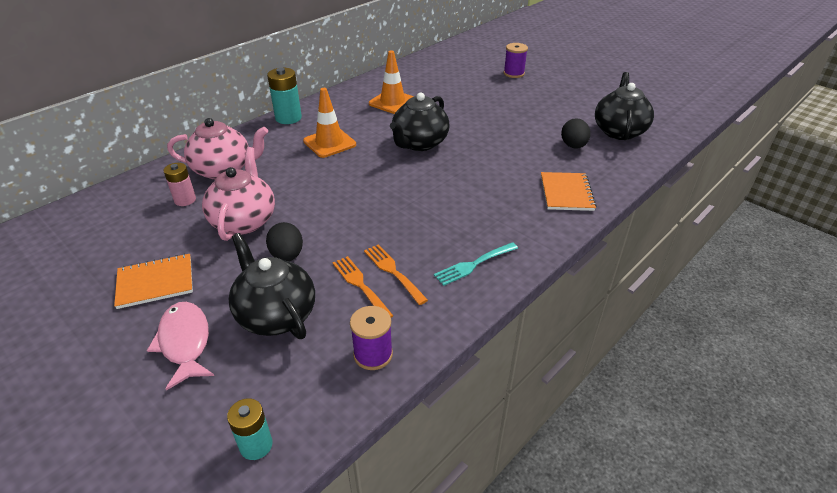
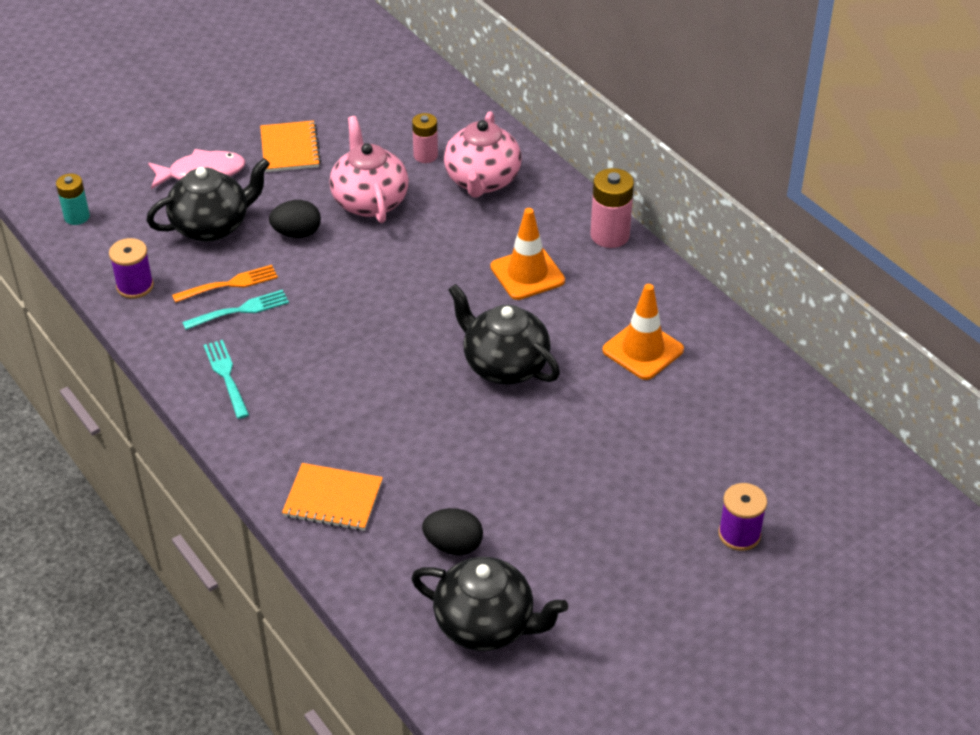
camera: 100 degrees right, 5 degrees up
(244, 221) = (369, 201): pink teapot -> pink teapot turned 120 degrees counterclockwise
(288, 118) = (610, 235): turquoise battery -> pink battery
(393, 271) = (240, 310): orange fork -> turquoise fork

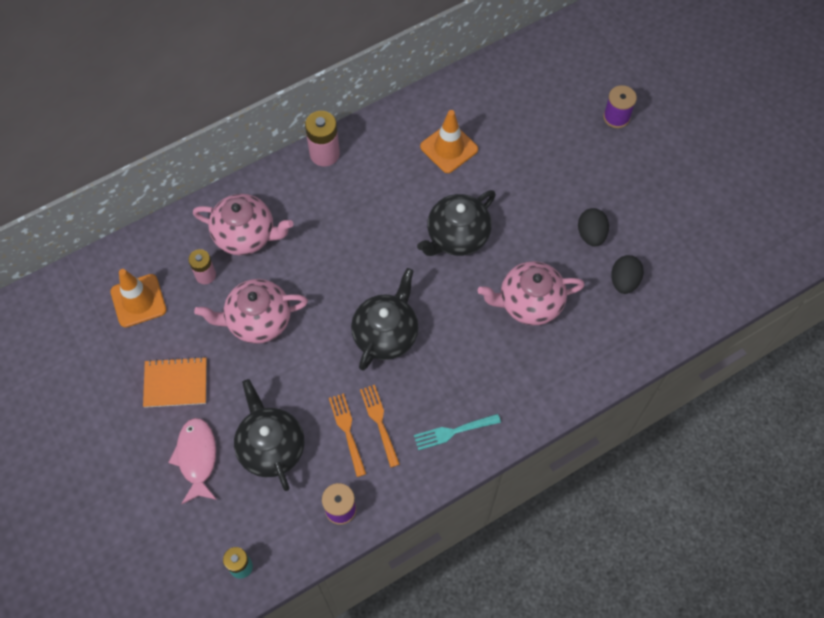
camera: 85 degrees left, 20 degrees up
(240, 310) = (379, 422): turquoise fork -> orange fork
(297, 233) = (290, 378): black egg -> black egg (591, 234)
(333, 499) = (581, 356): orange notebook -> none
(410, 442) = (529, 303): none -> pink teapot
(486, 624) = (689, 266): black teapot -> black teapot (386, 334)
(527, 274) = (361, 213): orange traffic cone -> orange traffic cone (138, 301)

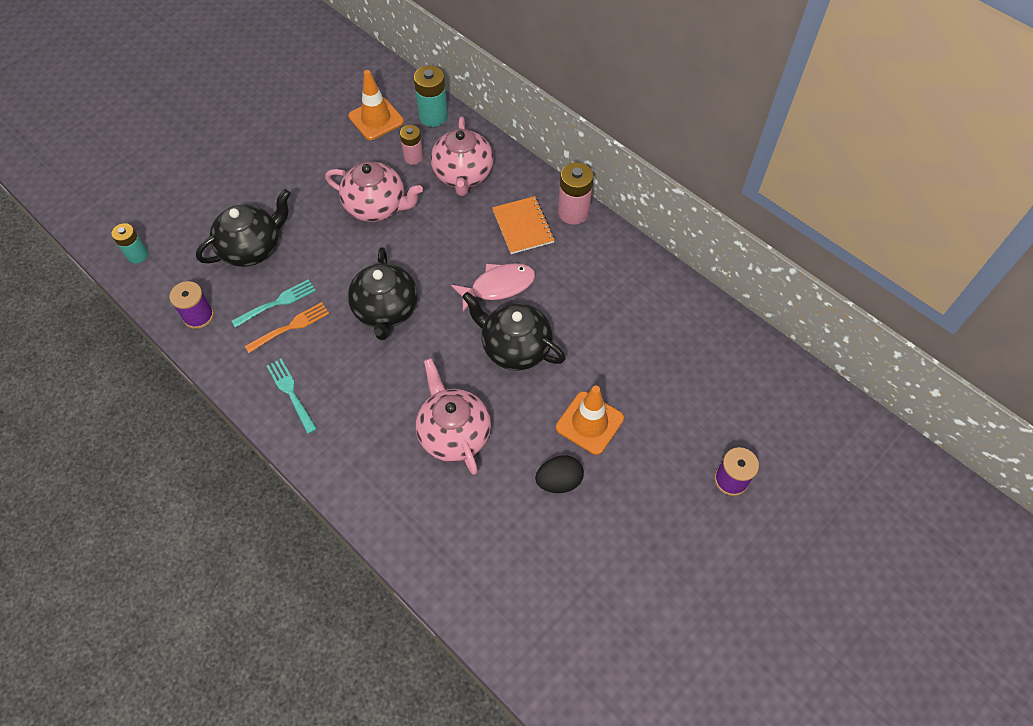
camera: 75 degrees right, 5 degrees down
(157, 246) = (433, 116): none -> turquoise battery
(176, 383) = (302, 165): orange notebook -> orange notebook (523, 226)
(197, 458) = (234, 198): pink fish -> pink fish (498, 286)
(258, 320) = (376, 206): pink teapot -> pink teapot turned 135 degrees clockwise
(347, 431) = (277, 303): orange fork -> turquoise fork
(386, 334) = (386, 310): black teapot -> black teapot turned 75 degrees clockwise
(449, 148) = (621, 317): orange traffic cone -> orange traffic cone (589, 423)
(624, 281) = (508, 529): black egg -> none

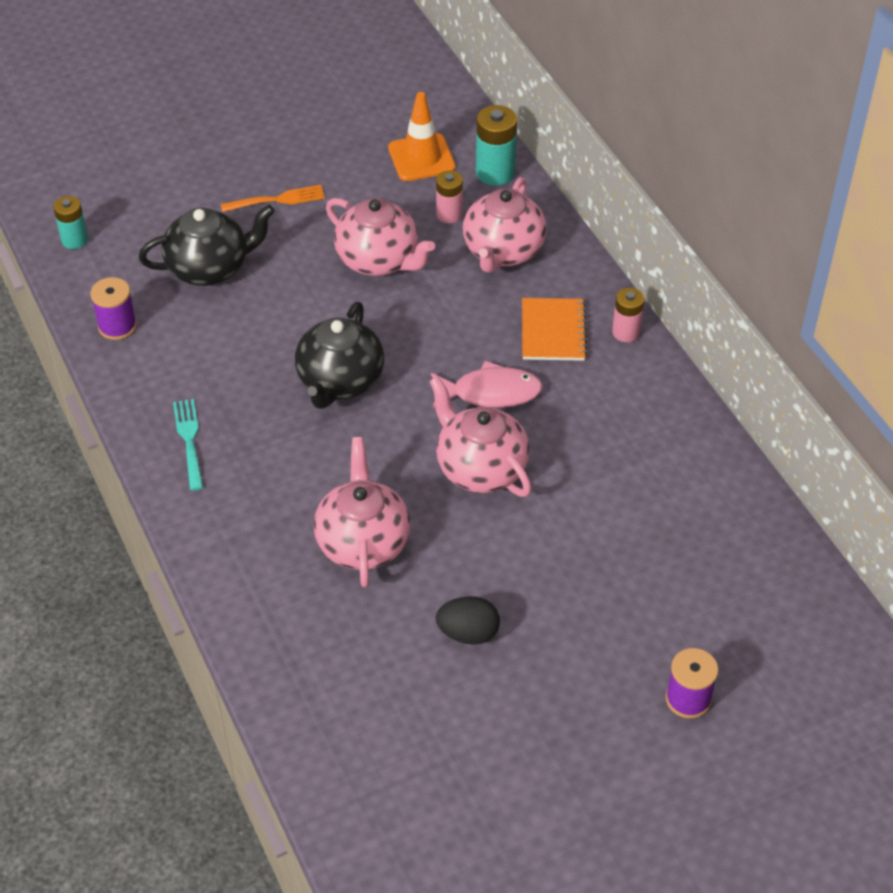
camera: 20 degrees right, 10 degrees down
(277, 303) = (214, 337): turquoise fork -> none
(291, 327) = (219, 368): orange fork -> orange fork (277, 200)
(515, 348) = (480, 468): black teapot -> pink teapot
(573, 212) = (626, 332): pink battery -> pink battery, size x0.66
(589, 423) = (536, 580): orange traffic cone -> none

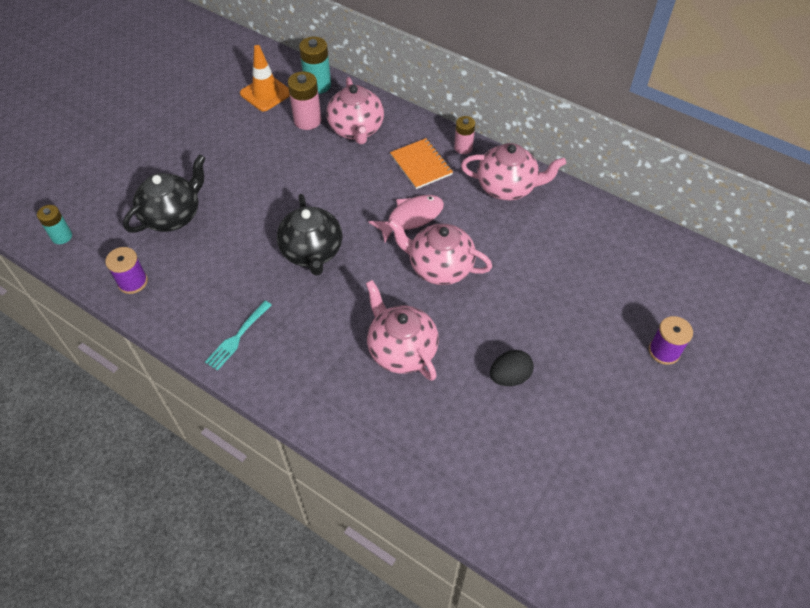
camera: 30 degrees left, 5 degrees up
(189, 440) = (237, 337): turquoise fork -> turquoise fork turned 105 degrees counterclockwise
(277, 200) = (189, 154): orange fork -> none
(379, 260) = (283, 165): pink teapot -> pink teapot (507, 187)
(449, 214) = (307, 120): pink battery -> pink battery, size x1.53

